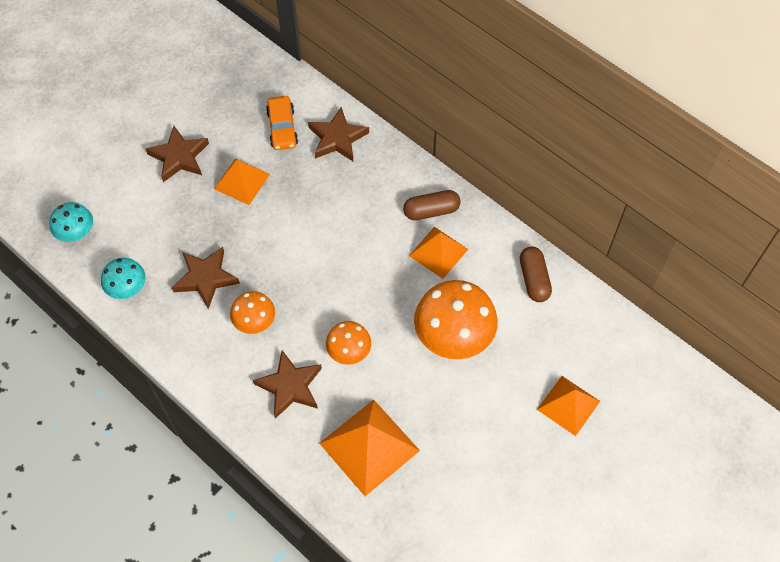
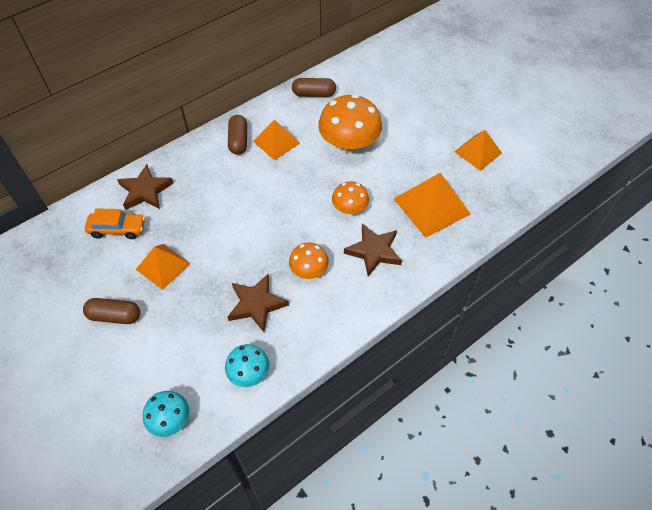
camera: 80 degrees left, 5 degrees down
(179, 157) = (114, 316): brown star -> brown capsule
(568, 405) = (413, 94): orange pyramid -> orange pyramid (478, 152)

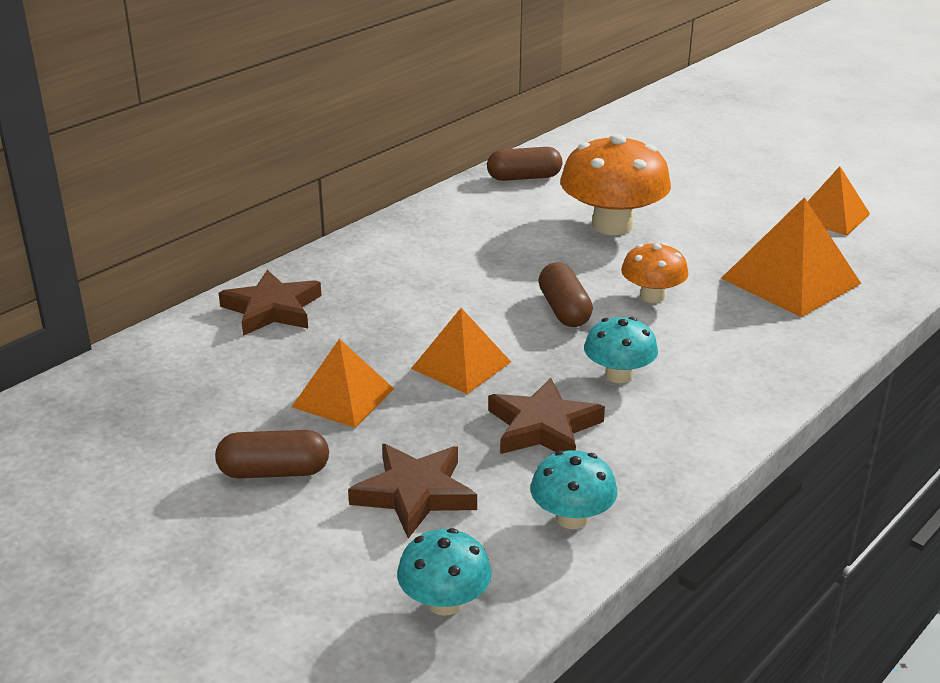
camera: 10 degrees left, 25 degrees down
(117, 229) = (237, 360): orange car -> none
(238, 141) = (418, 238): brown capsule -> brown capsule (564, 310)
(276, 142) = (485, 233): orange pyramid -> orange pyramid (461, 365)
(309, 270) = (618, 375): orange mushroom -> turquoise mushroom
(374, 251) = (721, 341): brown star -> brown star (414, 494)

